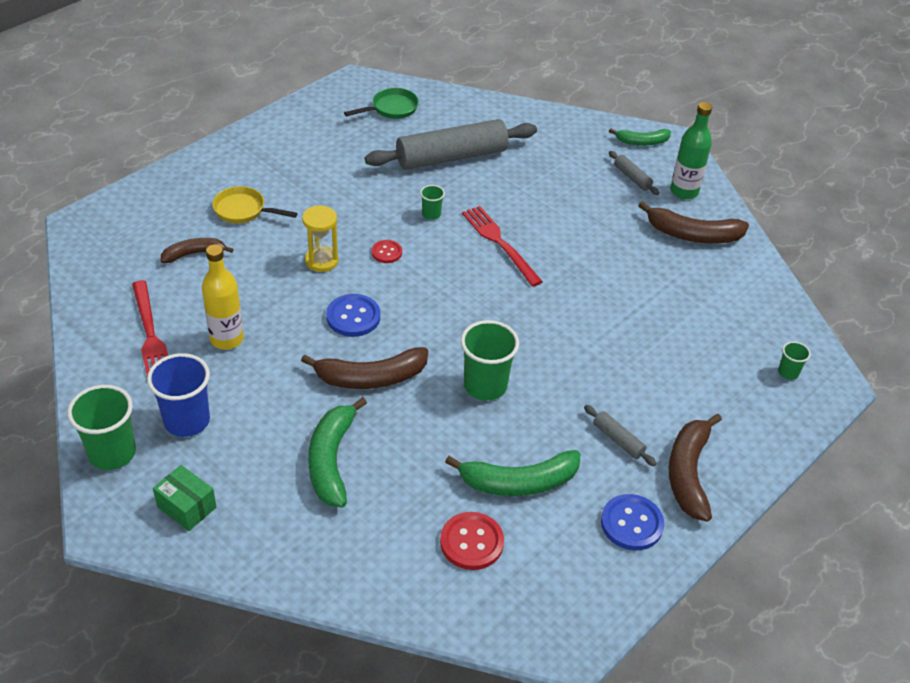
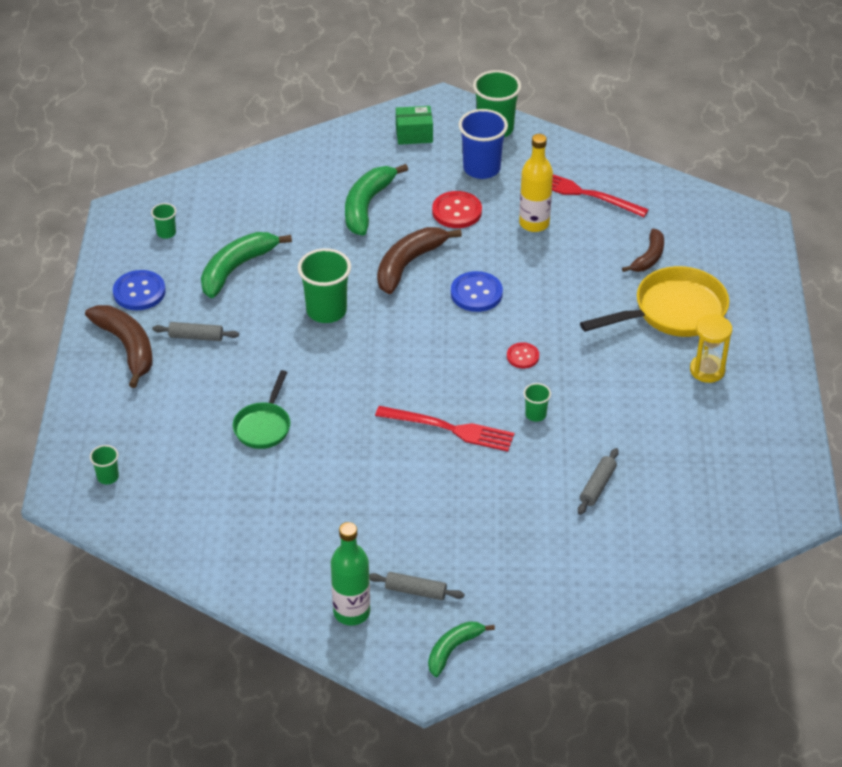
camera: 140 degrees right, 0 degrees up
(243, 210) = (673, 312): yellow pan -> yellow pan, size x1.70
(321, 261) = (558, 316): yellow hourglass -> yellow hourglass (707, 370)
(331, 460) = (367, 205): green banana -> green banana turned 120 degrees counterclockwise
(391, 108) = (722, 499): green pan -> green pan (264, 426)
(451, 157) = (597, 486): grey rolling pin -> grey rolling pin, size x0.42
(471, 542) = (230, 220): red button -> red button (457, 211)
(547, 575) = (166, 233): none -> green cup
(693, 235) = (297, 562): brown banana -> none

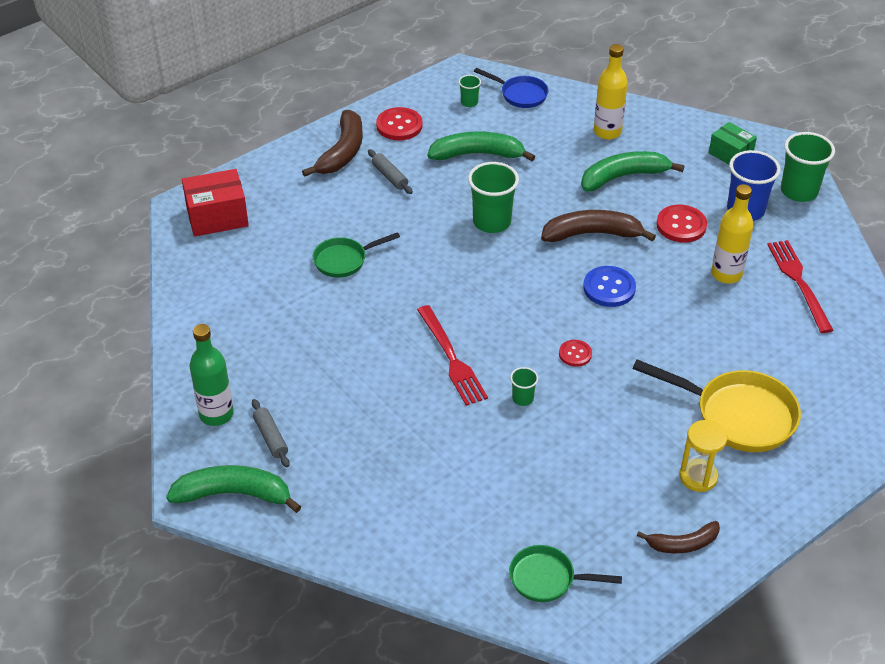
camera: 50 degrees right, 0 degrees up
(108, 477) = (217, 217): green cup -> red box
(139, 292) = (399, 125): blue button -> red button
(196, 198) = (520, 94): none -> blue pan
(305, 180) = (607, 132): none -> yellow bottle
(453, 649) = (234, 494): green banana -> green banana, size x1.62
(597, 486) = (489, 482): grey rolling pin -> none
(648, 257) = (779, 363): brown banana -> brown banana (682, 544)
(719, 511) = (547, 579): none -> green pan

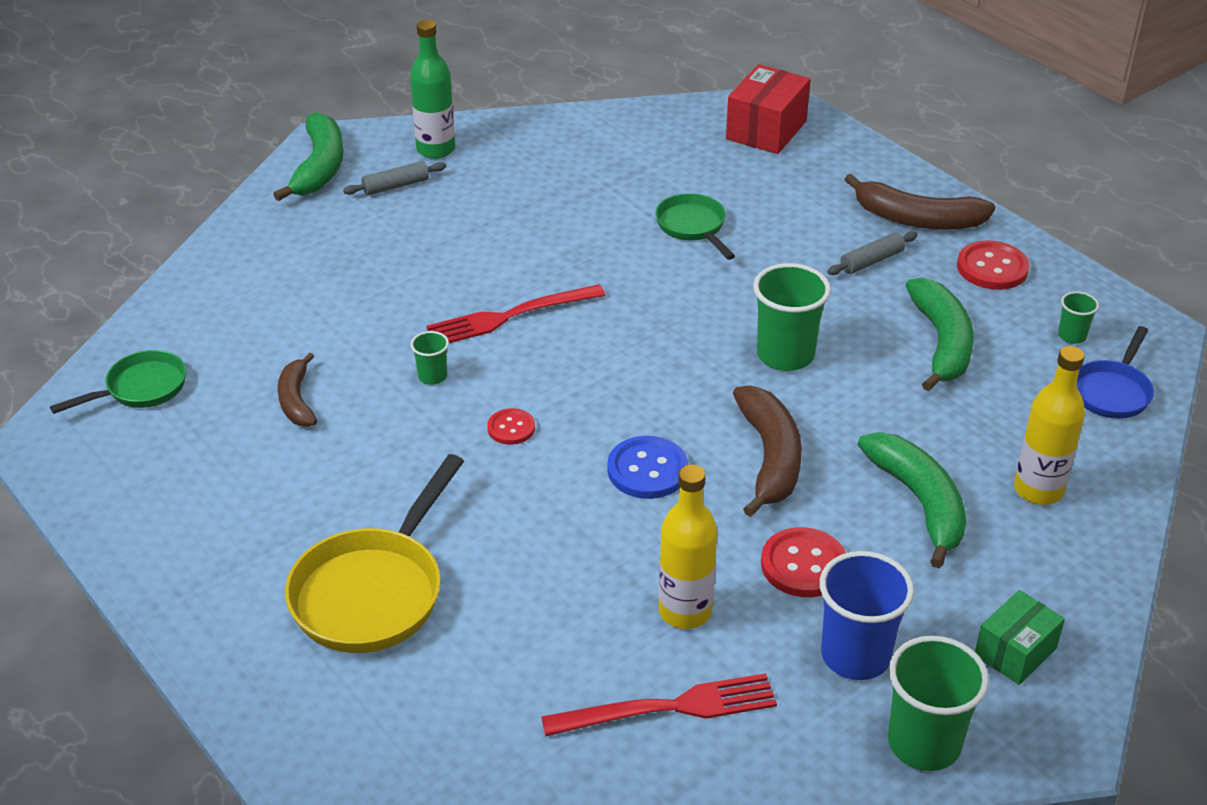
camera: 90 degrees right, 5 degrees down
(217, 217) = (766, 130): red box -> red box turned 45 degrees clockwise
(547, 579) = (141, 388): green pan -> green pan turned 45 degrees clockwise
(682, 544) = (158, 511): brown banana -> brown banana (296, 400)
(698, 477) = (266, 537): yellow hourglass -> none

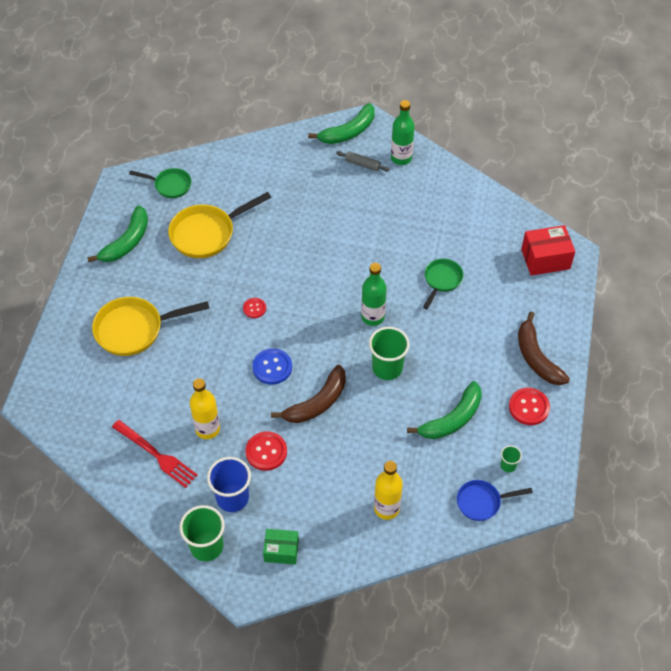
camera: 50 degrees right, 15 degrees up
(296, 400) = (207, 233): brown banana -> yellow pan
(432, 376) = (259, 263): green cup -> none
(510, 316) = (319, 261): red fork -> none
(678, 320) = (372, 317): none -> green bottle
(872, 261) = (485, 359): grey rolling pin -> none
(919, 503) = (338, 470): green banana -> green banana (127, 242)

